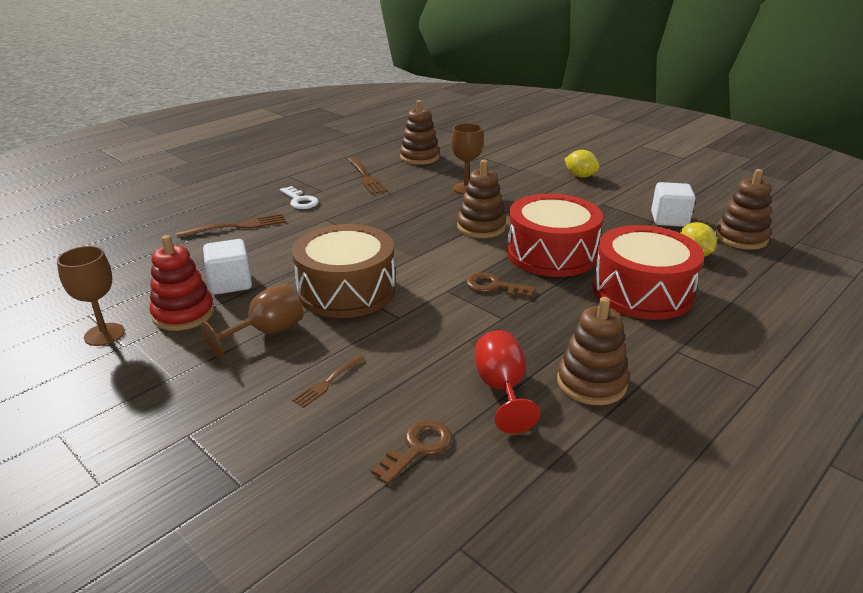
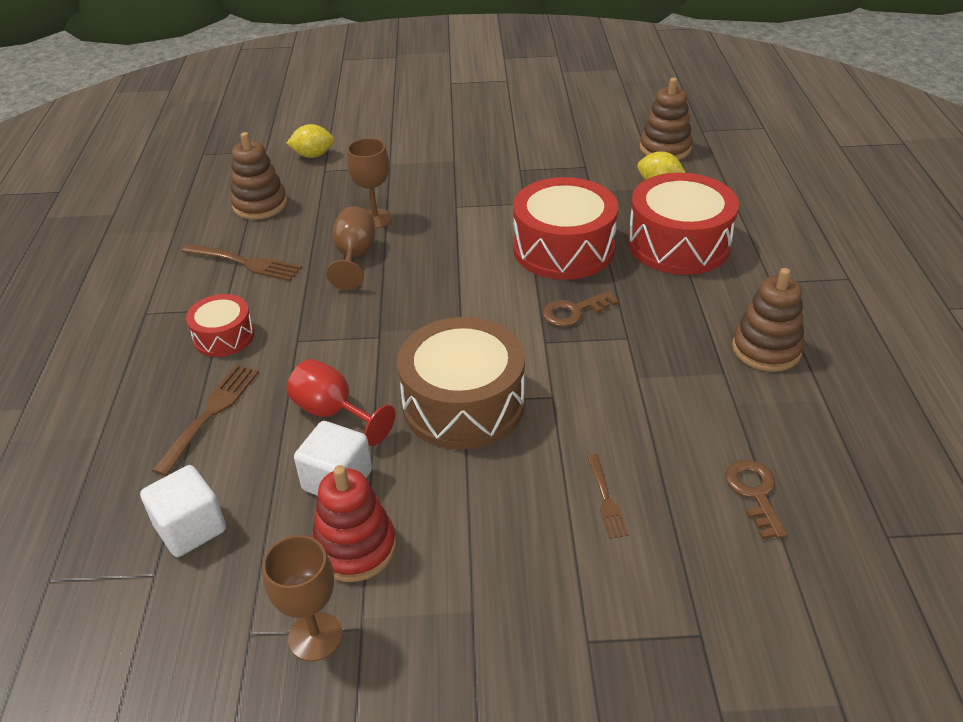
camera: 45 degrees left, 10 degrees up
(267, 332) = (472, 499): brown goblet -> brown goblet (354, 257)
(300, 201) = (224, 336): white key -> red drum
(481, 227) = (463, 256): brown stacking toy -> none
(501, 389) = (725, 400): red goblet -> red goblet (333, 413)
(580, 176) = (455, 146): yellow lemon -> yellow lemon (313, 155)
(669, 219) = (593, 158): white cube -> white cube (190, 528)

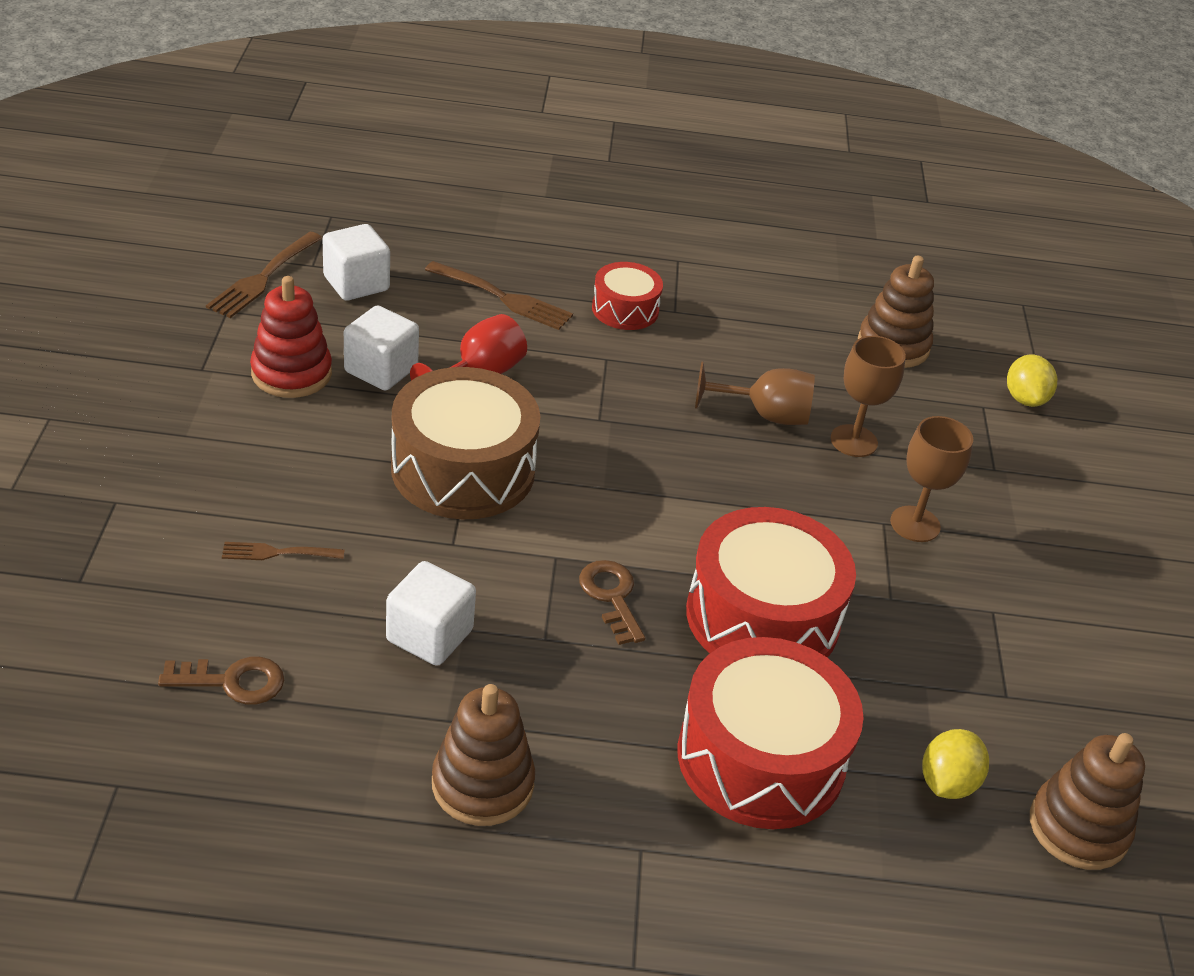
camera: 90 degrees right, 0 degrees up
(245, 263) = (762, 329): brown fork -> brown fork (263, 277)
(315, 636) = (206, 344): brown goblet -> brown goblet (915, 524)
(653, 393) = (429, 635): none -> white cube

